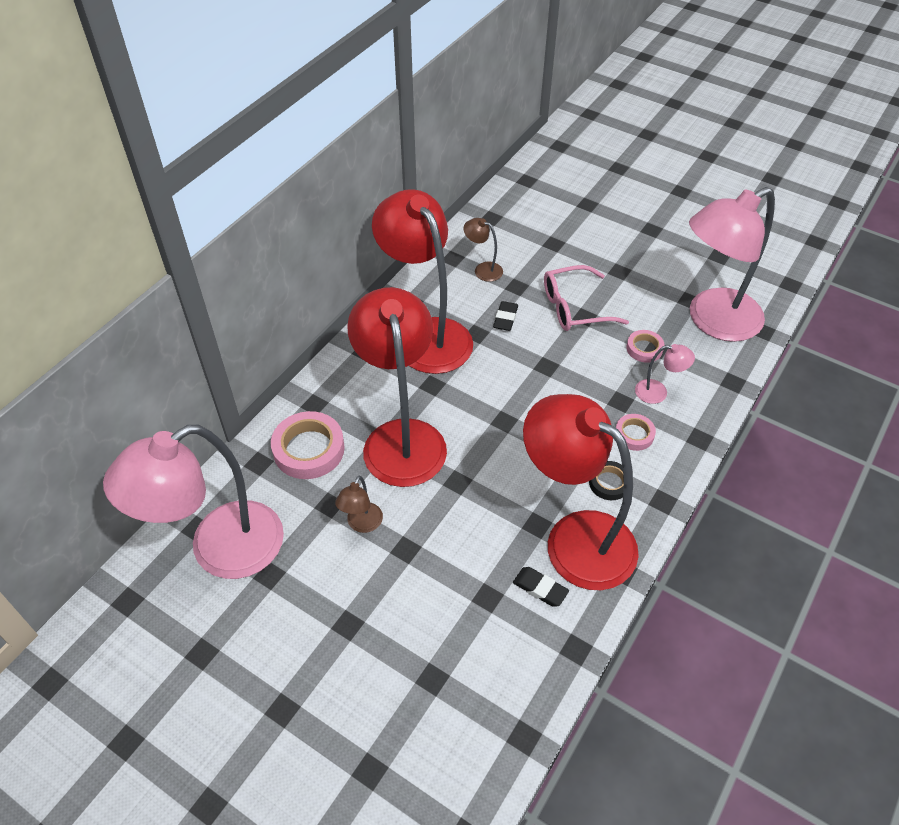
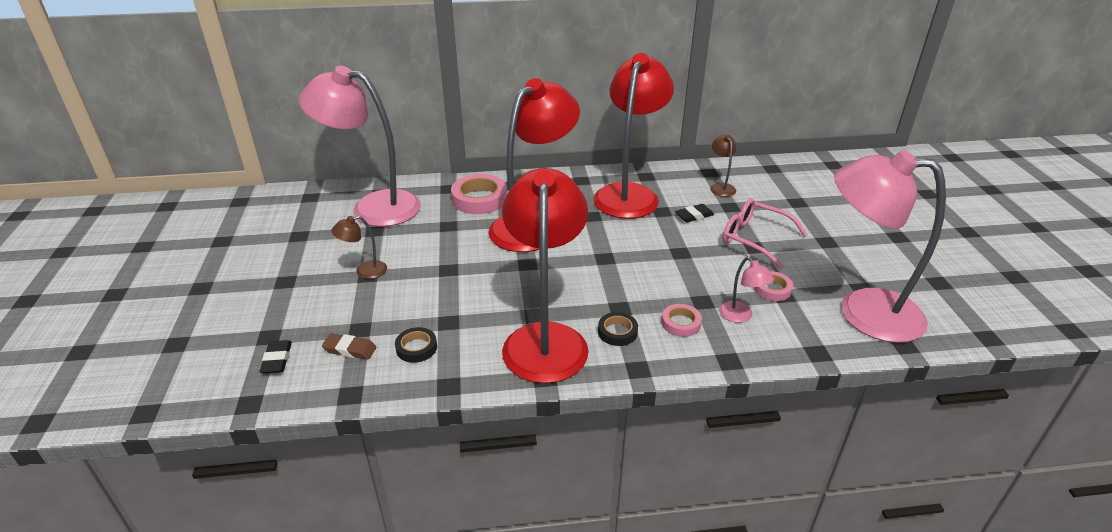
camera: 50 degrees right, 15 degrees down
(362, 524) = (447, 244): brown lamp -> brown lamp (364, 271)
(457, 703) = (350, 349): none -> brown eraser
(503, 645) = (416, 348): none -> black tape
(540, 588) = (482, 343): black eraser -> black eraser (277, 360)

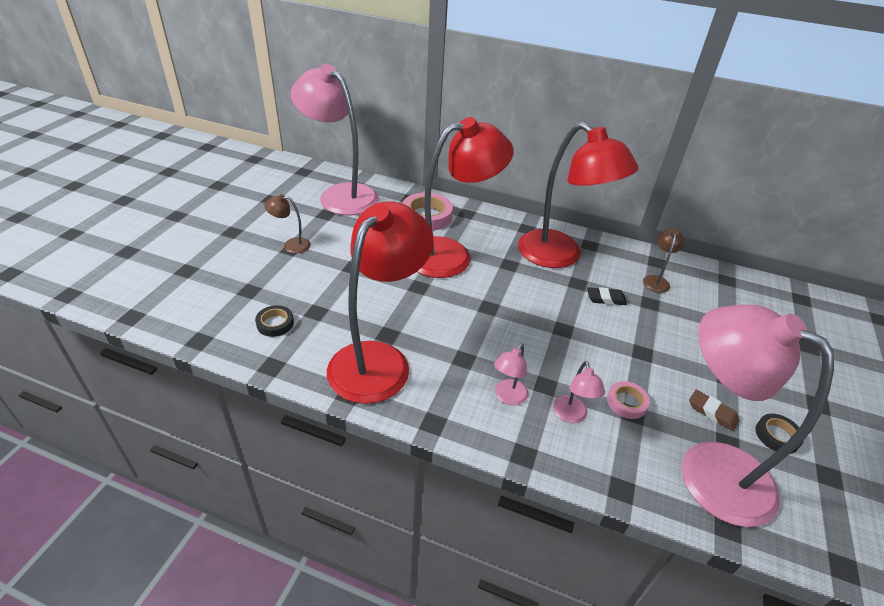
camera: 25 degrees right, 5 degrees up
(277, 360) = (176, 291): black eraser -> none
(350, 349) = (229, 304): brown eraser -> brown eraser (712, 412)
(617, 332) = (443, 380): black tape -> black tape (777, 436)
(629, 194) = (560, 256): red lamp -> red lamp turned 90 degrees clockwise
(681, 323) = (507, 397): pink tape -> pink lamp
(754, 239) = (649, 344): pink glasses -> none

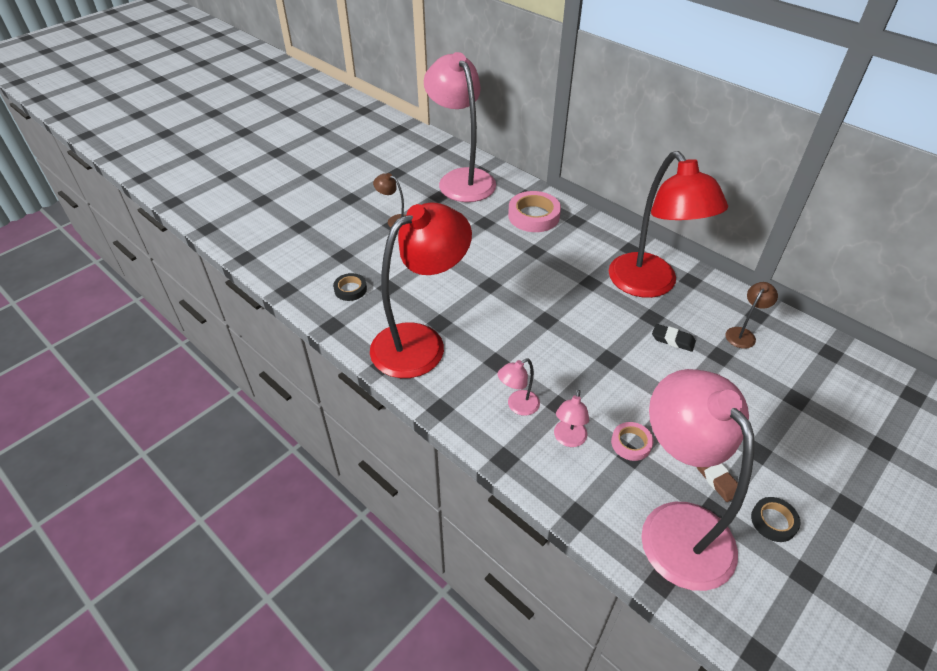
camera: 25 degrees right, 5 degrees up
(451, 255) = (537, 260): red lamp -> none

